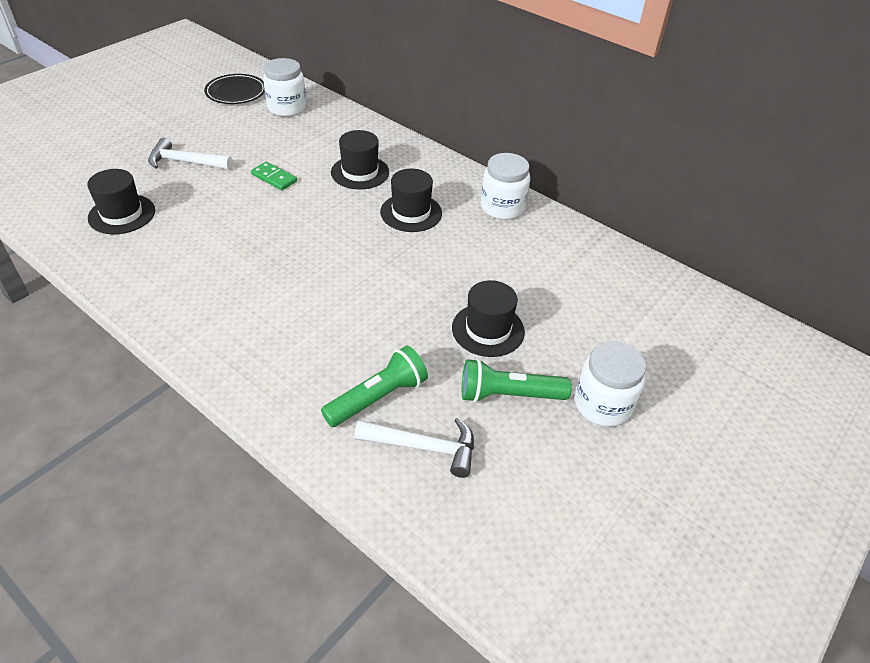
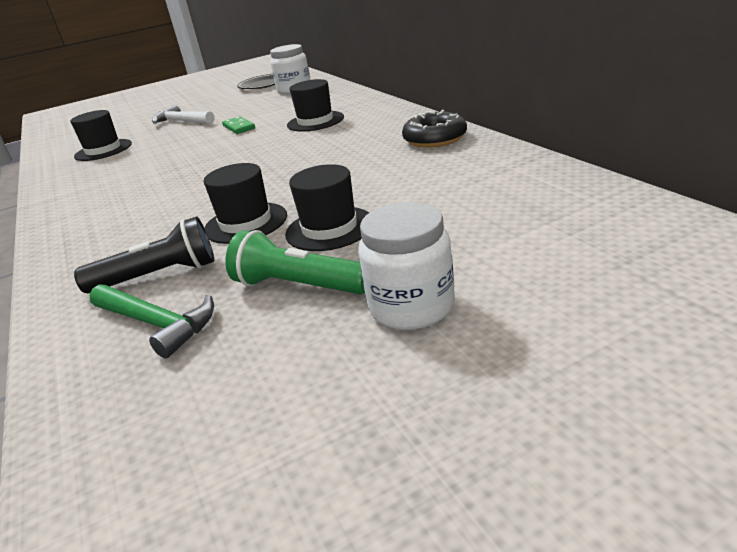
camera: 30 degrees right, 15 degrees down
(378, 398) = (158, 276): green flashlight -> black flashlight
(411, 212) = (336, 144): black hat -> black hat (246, 223)
(423, 447) = (156, 324): white hammer -> green hammer
(502, 207) = (435, 139): white jar -> black donut

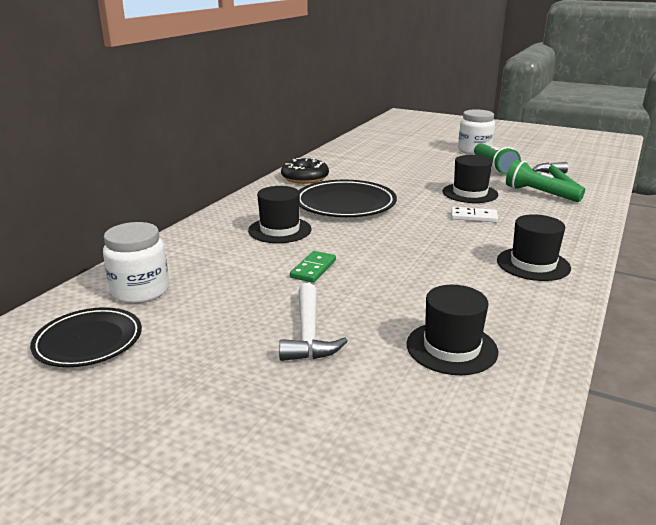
camera: 130 degrees left, 5 degrees down
(158, 276) = (540, 194): black flashlight -> green flashlight
(195, 204) = (473, 217): none -> white domino
(328, 149) = (345, 204): none -> black plate
(330, 228) = (446, 174): black hat -> black hat (533, 264)

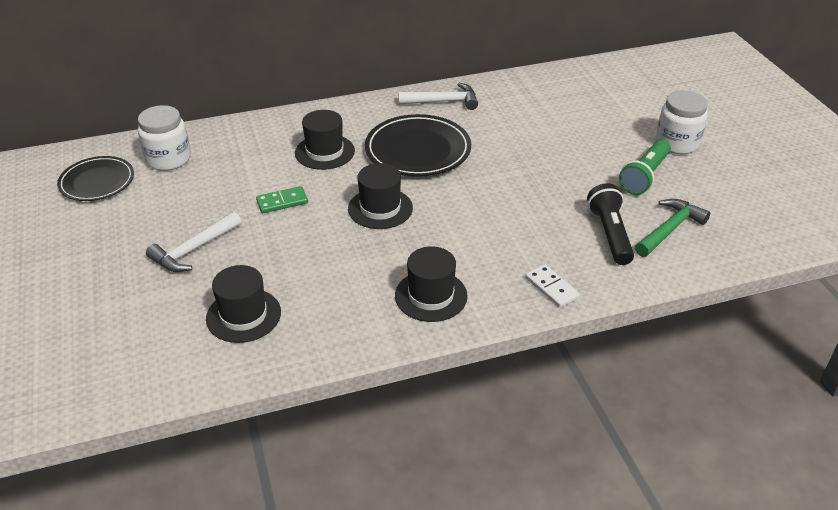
camera: 45 degrees right, 15 degrees up
(305, 178) = (443, 102): black donut -> white hammer
(470, 193) = (545, 196): black hat -> black hat (380, 208)
(473, 217) = (489, 223): white domino -> white domino (552, 288)
(540, 194) = (610, 234): green flashlight -> black flashlight

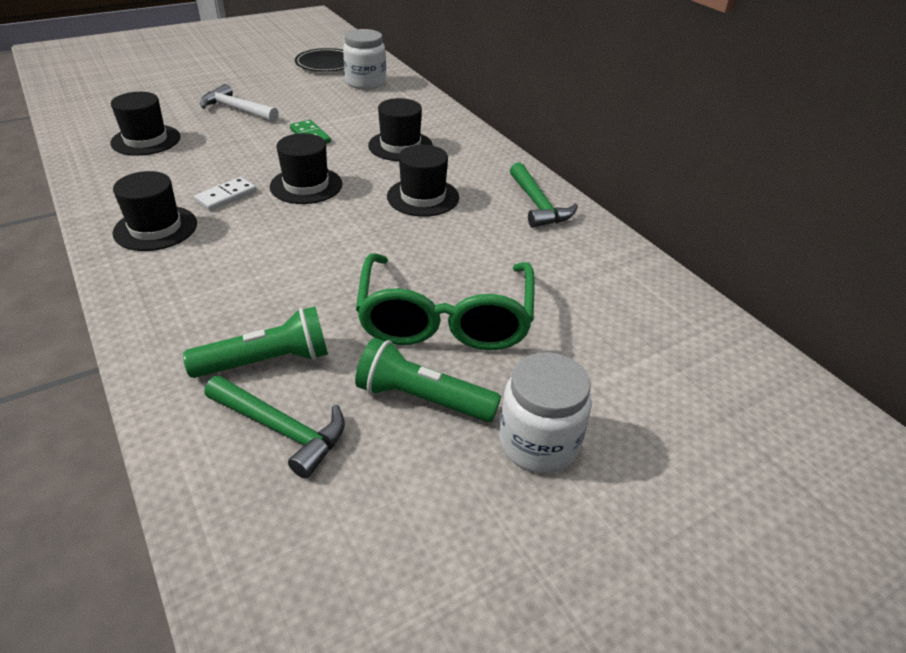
camera: 75 degrees right, 0 degrees up
(418, 150) = (423, 197): black plate -> black hat
(443, 102) = (537, 204): white hammer -> green hammer
(552, 288) = (156, 312): white domino -> white domino (226, 196)
(573, 159) = (445, 319): none -> green glasses
(610, 234) = (267, 361): black flashlight -> green flashlight

